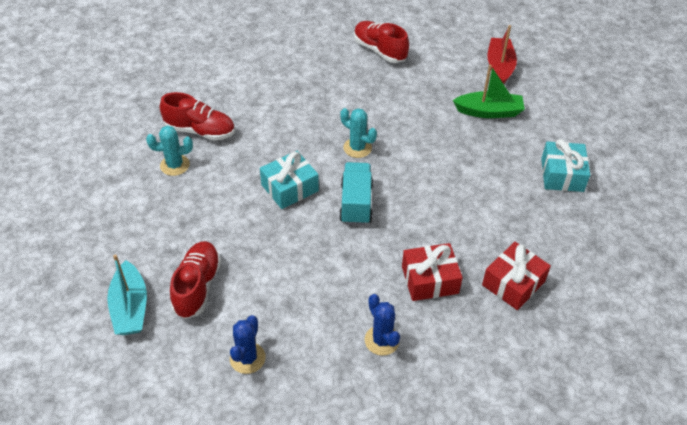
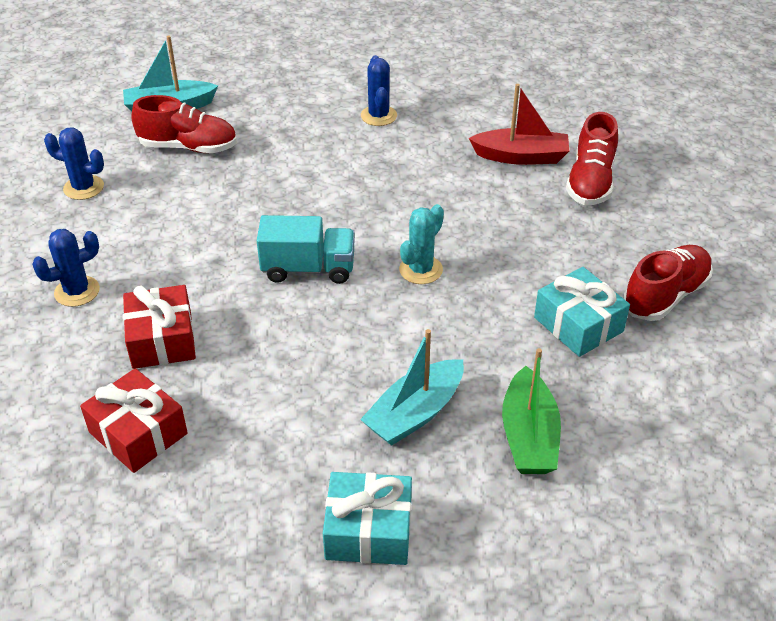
camera: 90 degrees right, 5 degrees down
(175, 165) = (378, 116): turquoise cactus -> blue cactus
(200, 131) = (442, 129): red shoe -> red shoe (590, 182)
(289, 188) = (339, 208): turquoise gift -> turquoise gift (578, 324)
(479, 154) = (415, 413): none -> turquoise boat
(499, 67) = (667, 464): red boat -> red boat (521, 156)

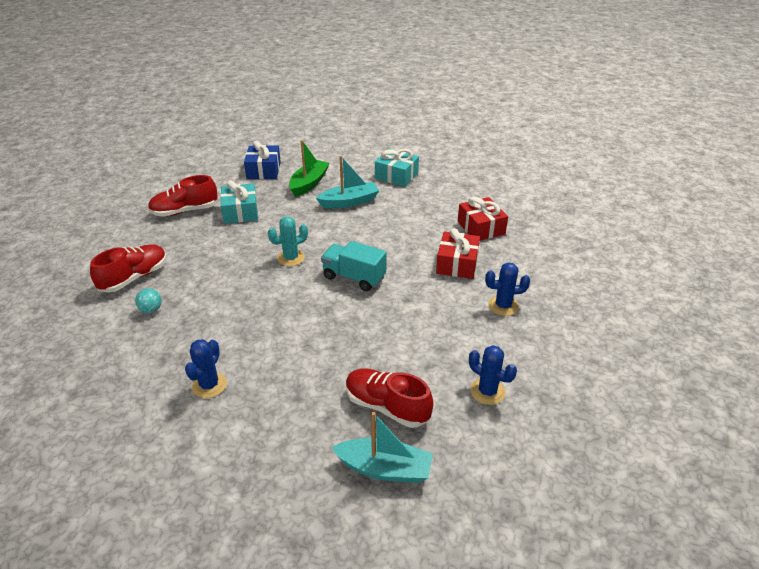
camera: 155 degrees left, 5 degrees down
(521, 156) = (151, 310): red boat -> turquoise ball
(650, 441) = (263, 170): none -> blue gift

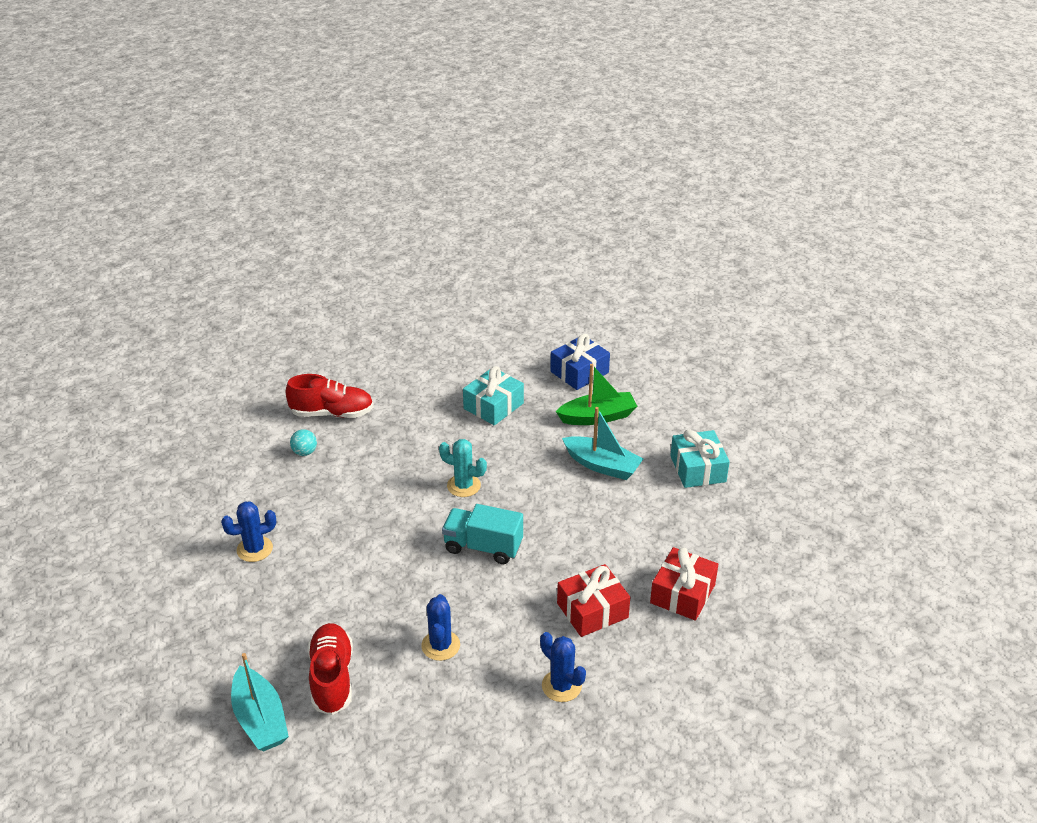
camera: 50 degrees right, 0 degrees up
(185, 211) = (452, 372): red shoe -> none
(354, 277) = (483, 547): turquoise truck -> turquoise truck turned 60 degrees counterclockwise
(487, 391) = (418, 741): blue cactus -> blue cactus (440, 645)

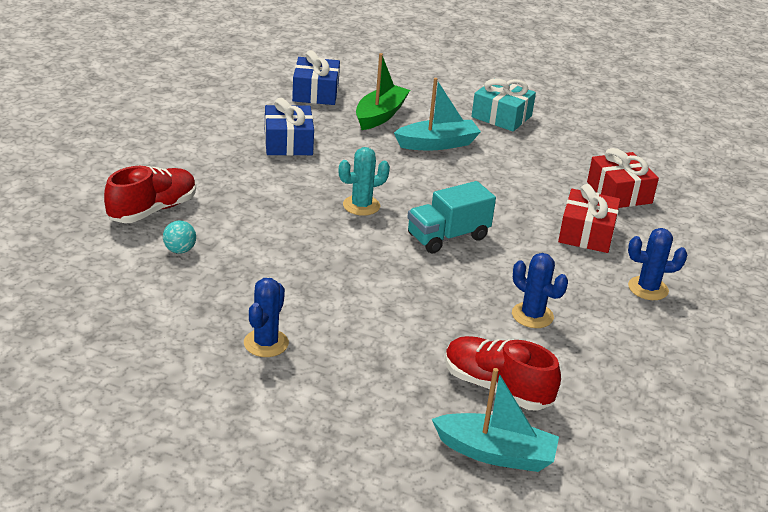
camera: 50 degrees left, 5 degrees down
(493, 406) = (288, 143): turquoise gift -> blue gift

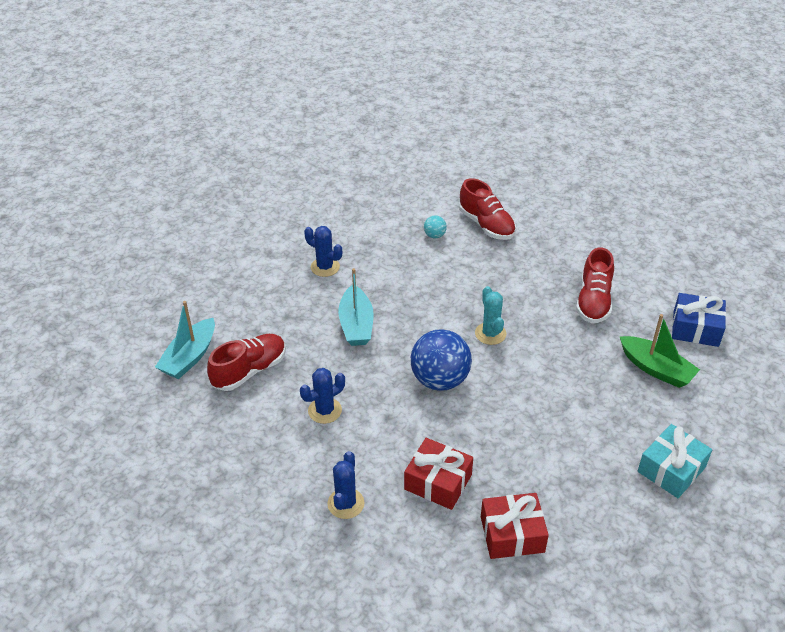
camera: 105 degrees right, 10 degrees up
(288, 143) = (593, 301): blue gift -> red shoe
(437, 144) = (602, 403): turquoise boat -> turquoise boat (356, 325)
(448, 237) = (440, 380): turquoise truck -> blue ball

